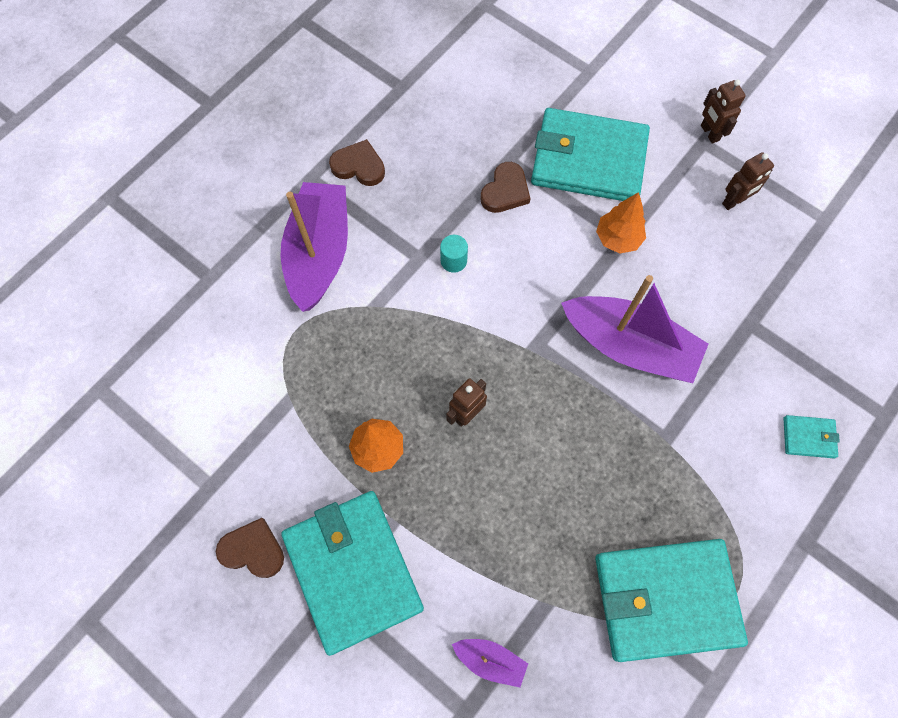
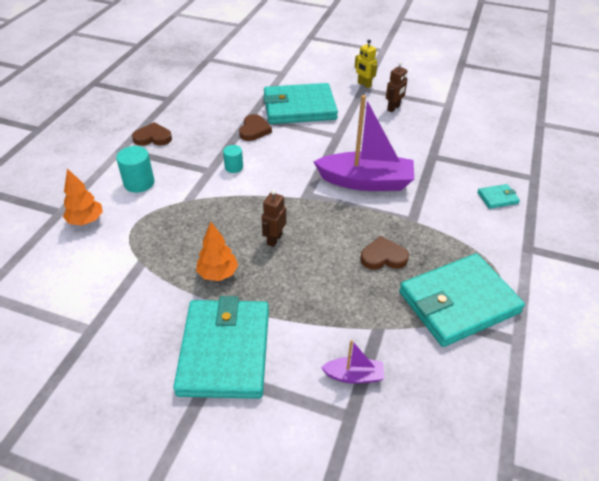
camera: 20 degrees left, 25 degrees down
(253, 550) = (138, 360): brown heart -> brown heart (383, 257)
(319, 253) = (139, 183): purple boat -> turquoise cylinder
(353, 570) = (225, 350): turquoise wallet -> turquoise wallet turned 45 degrees clockwise
(617, 238) = (334, 136): orange tree -> orange tree (86, 221)
(709, 133) = (364, 84): brown robot -> yellow robot

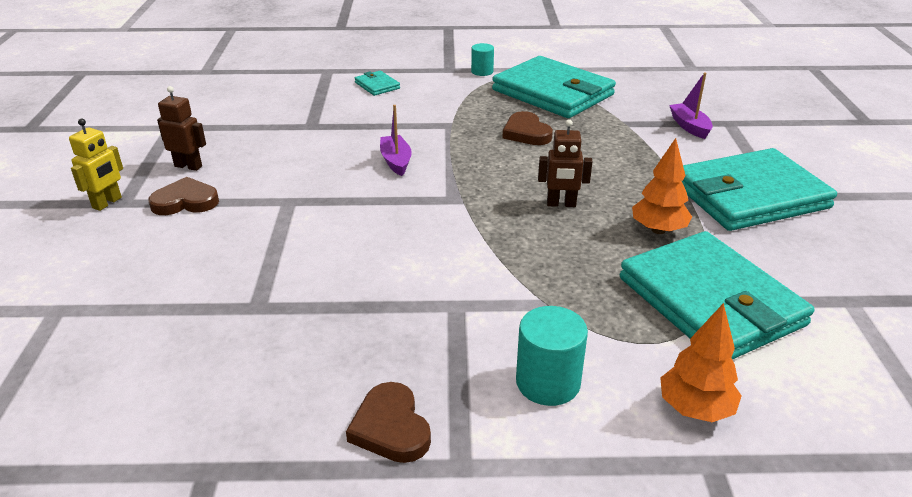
camera: 110 degrees left, 10 degrees down
(234, 167) = (430, 281): turquoise cylinder -> turquoise cylinder (482, 71)
(254, 130) = (304, 289): brown heart -> brown heart (185, 201)
(299, 107) = (206, 256): turquoise wallet -> turquoise wallet (710, 301)
(366, 182) = (396, 161): purple boat -> purple boat, size x0.46

